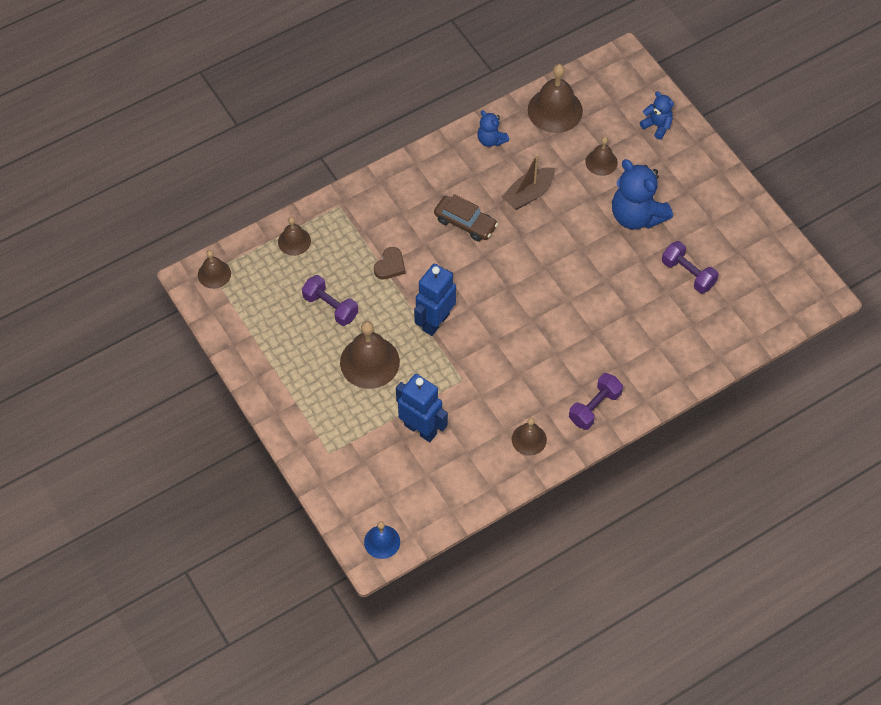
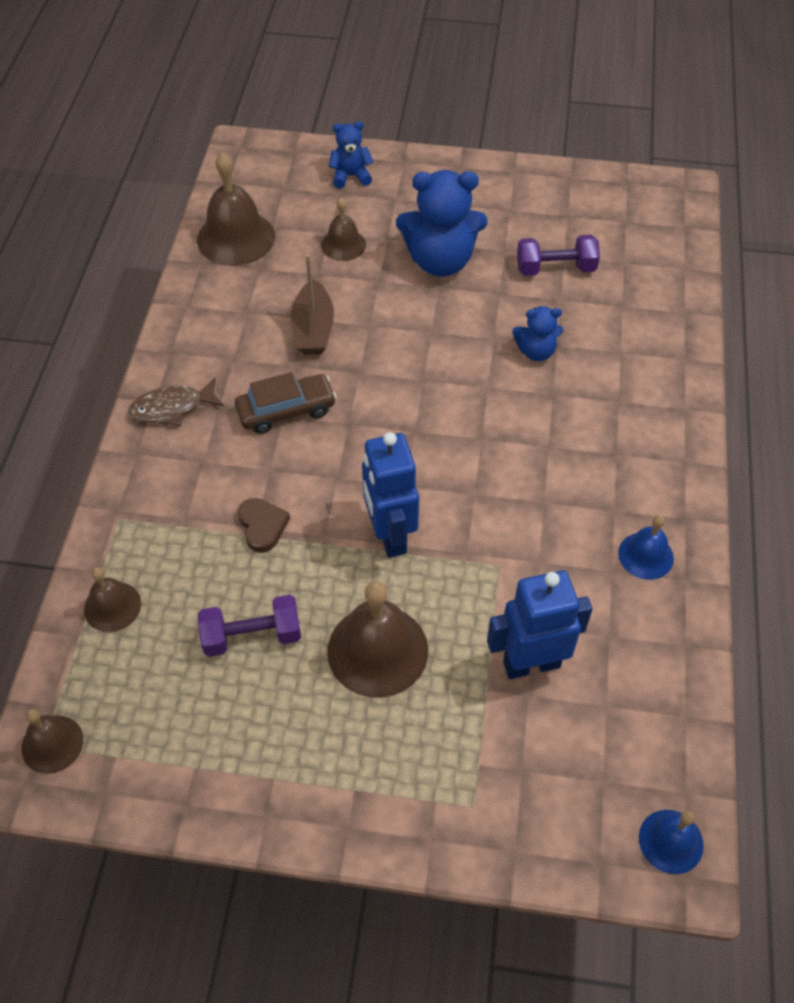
camera: 50 degrees left, 5 degrees down
(419, 174) = (172, 408): none -> brown fish
(491, 140) = (207, 314): blue teddy bear -> blue teddy bear (536, 351)
(529, 439) = (646, 555): brown bell -> blue bell
(594, 407) = (655, 460): purple dumbbell -> none

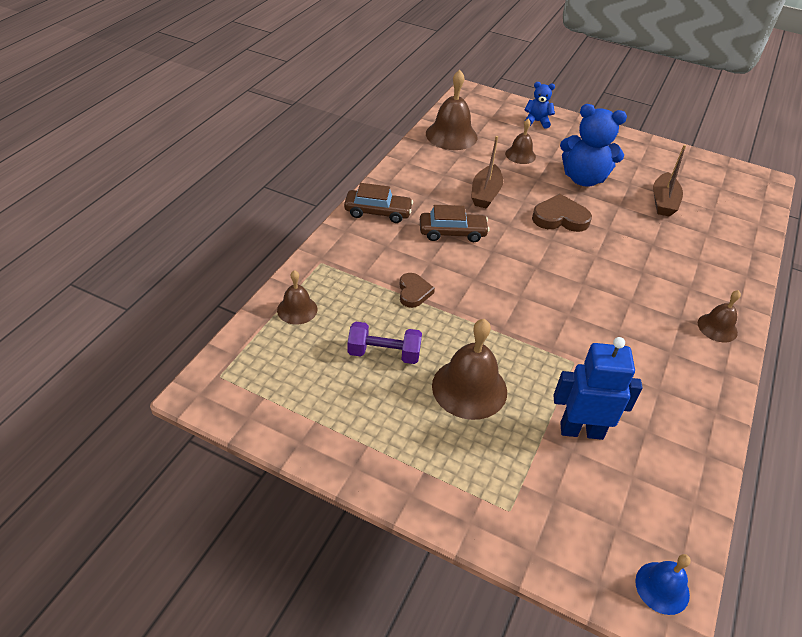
camera: 15 degrees right, 10 degrees down
(52, 744) = (225, 377): brown bell -> brown bell (717, 327)
(172, 408) = (378, 212): brown fish -> brown car
(389, 535) = (500, 322): blue robot -> none
(425, 339) = (560, 218): none -> brown heart
(536, 351) = (636, 244): blue teddy bear -> none
(555, 269) = (663, 202): purple dumbbell -> brown boat
(646, 555) = (688, 387): blue bell -> none

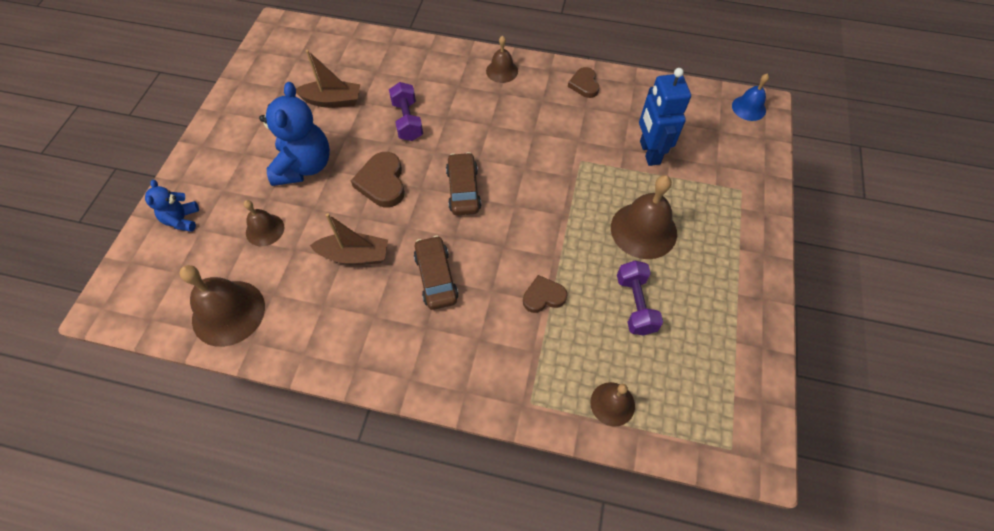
camera: 100 degrees left, 15 degrees up
(378, 212) = (420, 364): brown car -> brown car (463, 190)
(637, 244) = (407, 121): none -> purple dumbbell
(699, 399) = (584, 85): none -> brown heart

